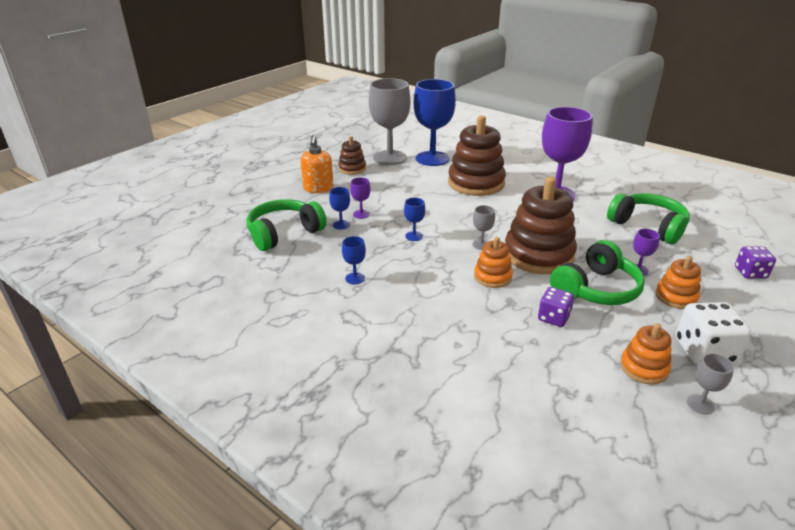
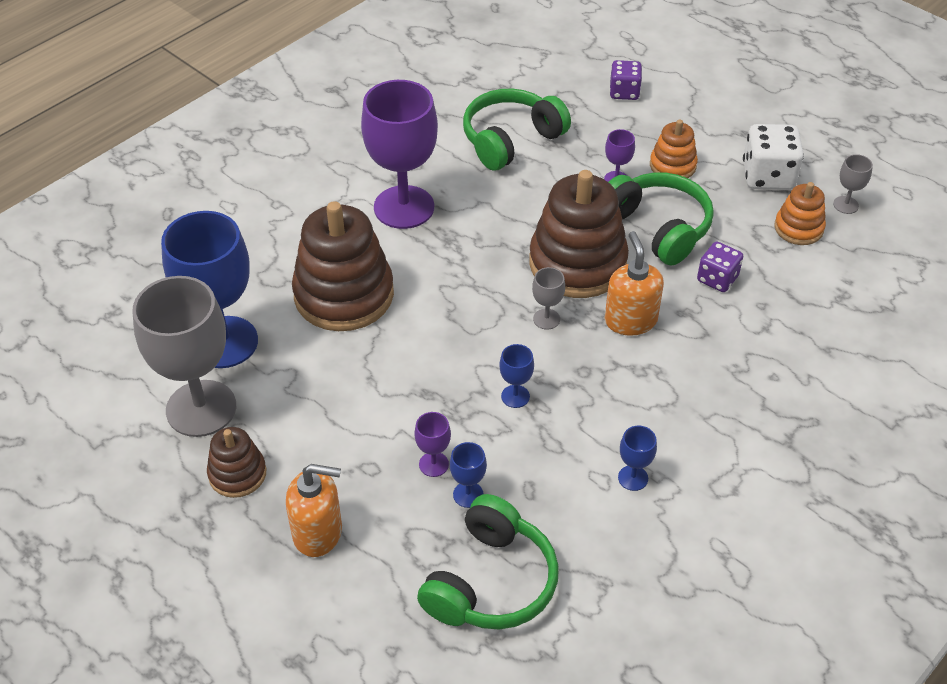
camera: 85 degrees left, 15 degrees up
(284, 233) = (490, 582): green headphones -> green headphones turned 120 degrees counterclockwise
(492, 277) = (630, 320): orange stacking toy -> orange soap dispenser

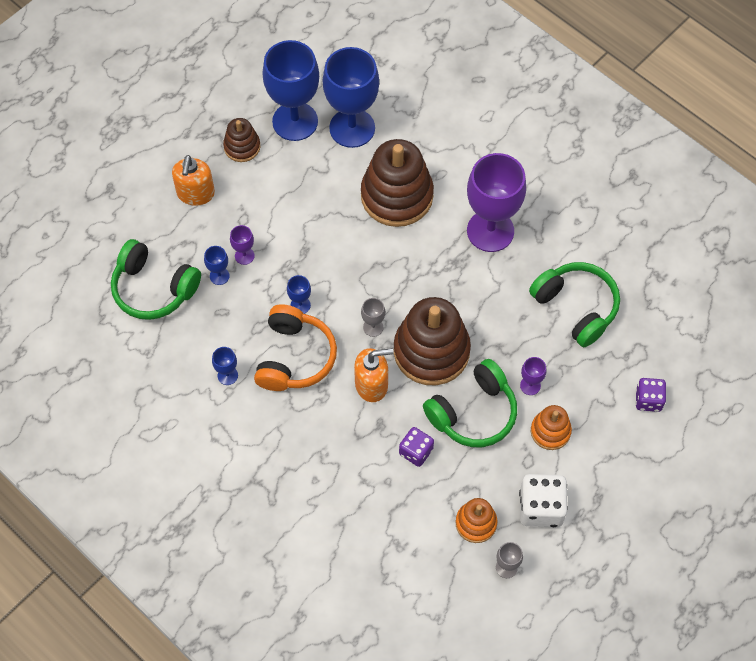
camera: 90 degrees right, 15 degrees up
(201, 408) = (295, 121): grey goblet -> blue goblet
(597, 401) = (294, 357): none -> orange headphones

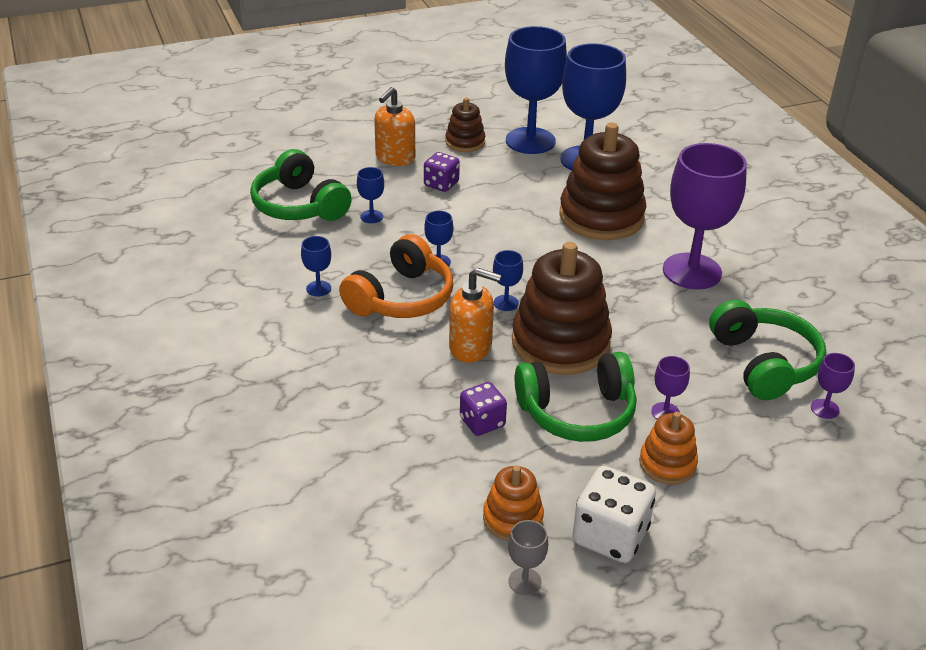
camera: 25 degrees right, 25 degrees down
(244, 256) = (408, 211): purple goblet -> purple goblet (824, 409)
(373, 327) = (506, 303): grey goblet -> blue goblet
(648, 400) = (820, 480): purple dice -> purple dice (441, 184)

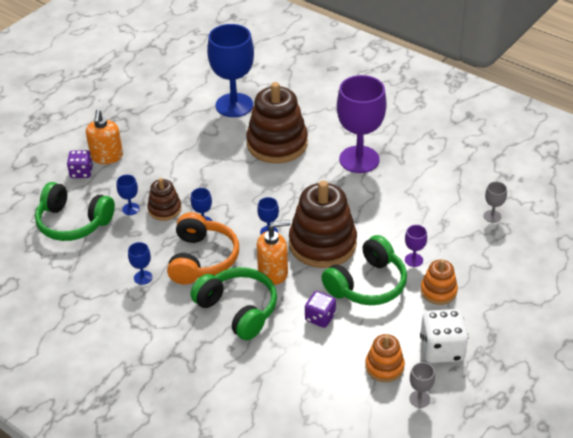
camera: 30 degrees left, 5 degrees up
(441, 184) = (156, 164): purple dice -> purple dice (81, 172)
(465, 142) = (144, 124): brown stacking toy -> brown stacking toy (164, 209)
(530, 141) = (186, 105): blue goblet -> none
(763, 363) = (442, 203): green headphones -> green headphones (238, 310)
(824, 409) = (492, 216): purple goblet -> grey goblet

